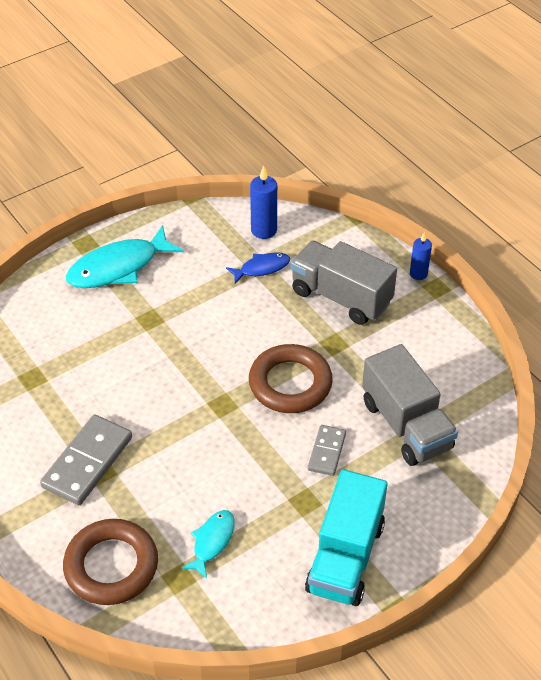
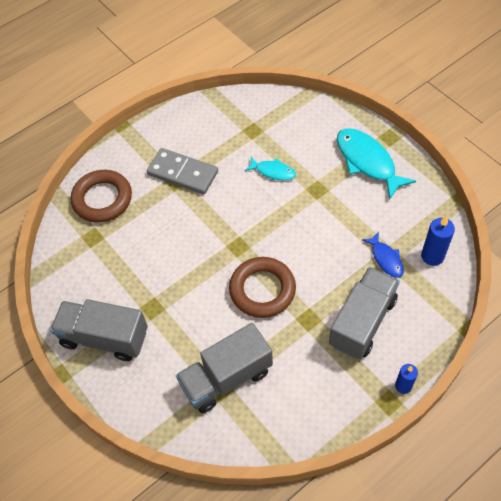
camera: 90 degrees right, 10 degrees up
(212, 542) = (119, 253): turquoise fish -> turquoise fish (273, 171)
(326, 452) = (197, 320): grey domino -> none
(345, 557) = (104, 337): turquoise truck -> grey truck

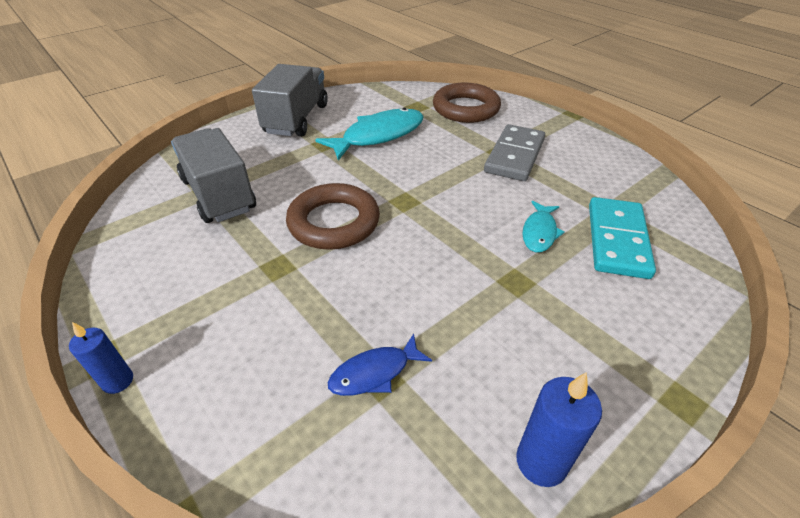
camera: 85 degrees right, 15 degrees down
(280, 134) = (617, 240): none -> turquoise domino
(362, 322) = (255, 330): grey truck -> none
(367, 162) = (600, 357): turquoise fish -> turquoise fish (378, 136)
(432, 256) = (376, 461): blue candle -> blue candle (541, 462)

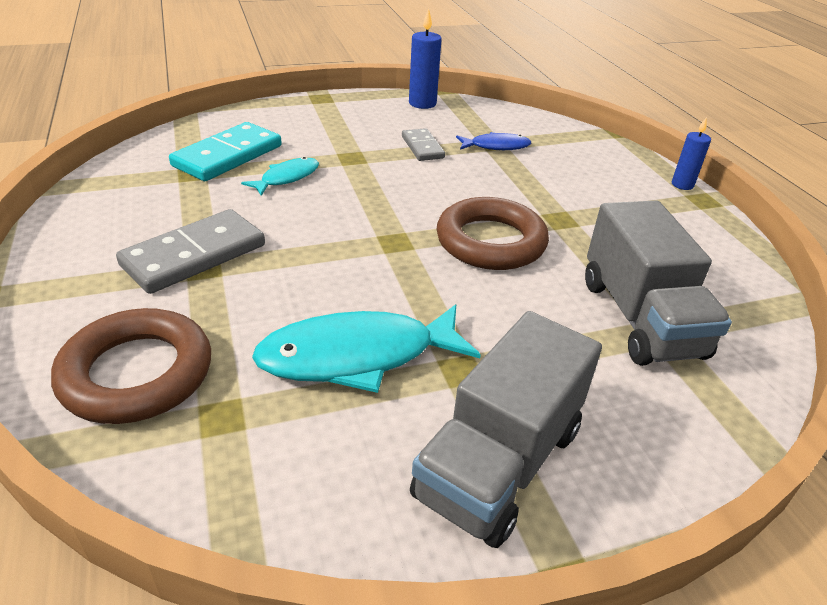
camera: 160 degrees left, 5 degrees down
(461, 330) = (422, 147): none -> grey domino

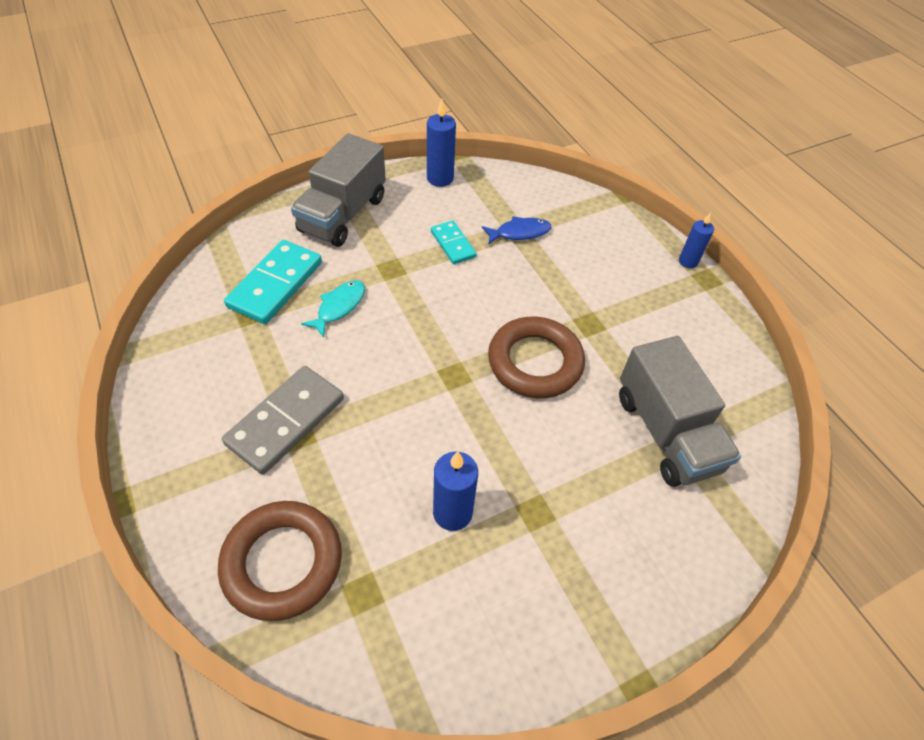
camera: 10 degrees left, 15 degrees up
(357, 356) = (452, 513): turquoise fish -> blue candle
(422, 147) = (453, 244): grey domino -> turquoise domino
(499, 463) = (578, 598): grey truck -> grey truck (343, 214)

